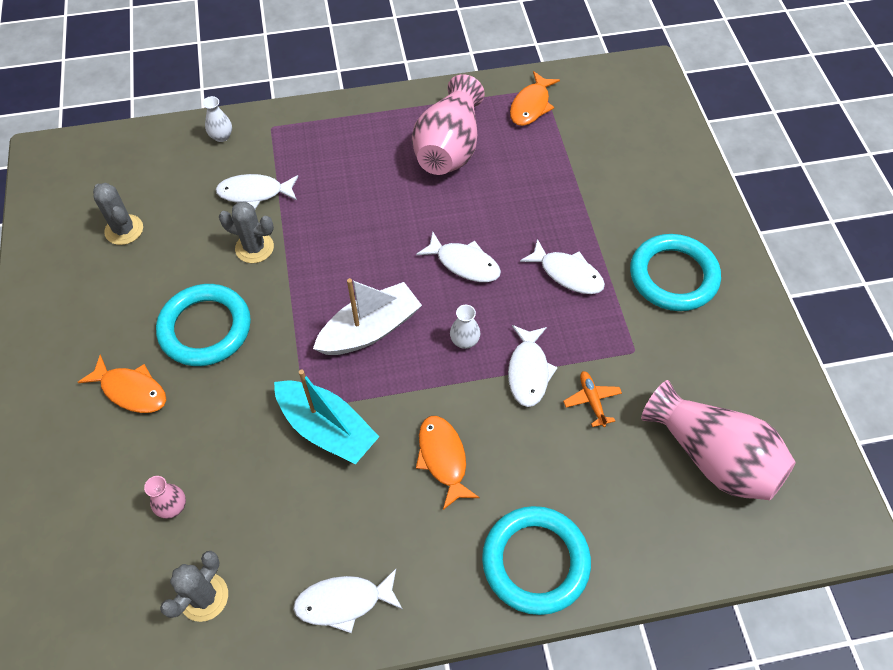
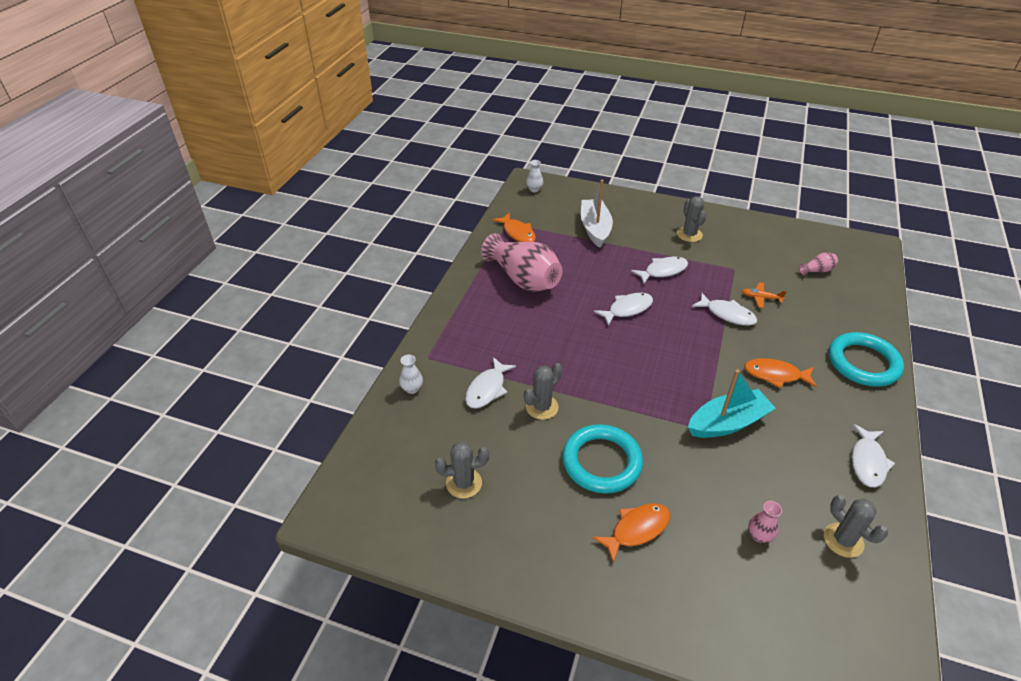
camera: 60 degrees left, 15 degrees down
(370, 330) = (655, 372): white boat -> white boat (595, 229)
(464, 341) = (689, 332): white vase -> white vase (534, 189)
(673, 276) = (689, 234): turquoise ring -> grey cactus
(712, 456) = (817, 270): pink vase -> pink vase, size x0.42

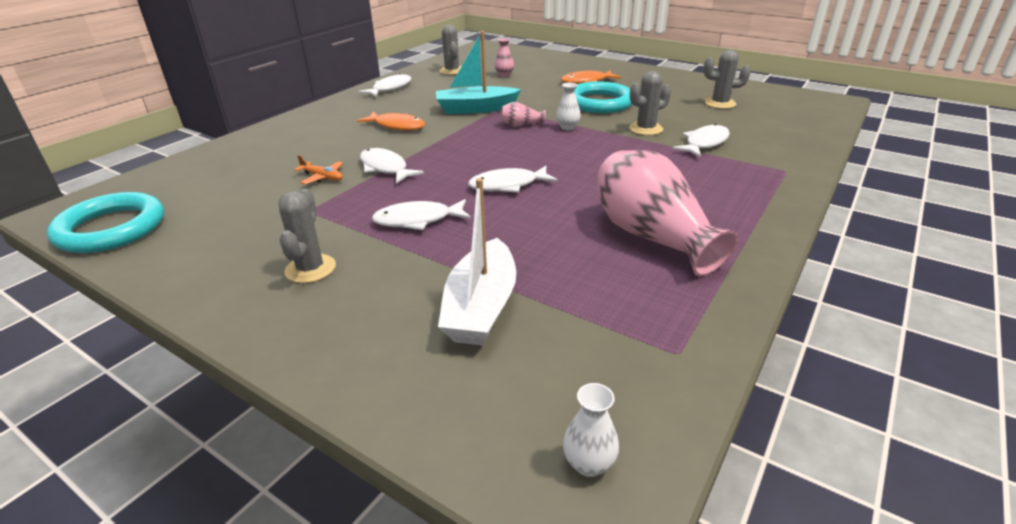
camera: 165 degrees left, 10 degrees down
(412, 388) = (793, 151): white vase -> white vase (567, 127)
(518, 233) = (655, 322): orange fish -> none
(817, 270) = (200, 195): pink vase -> pink vase (521, 125)
(863, 363) = (302, 125): turquoise ring -> turquoise ring (111, 229)

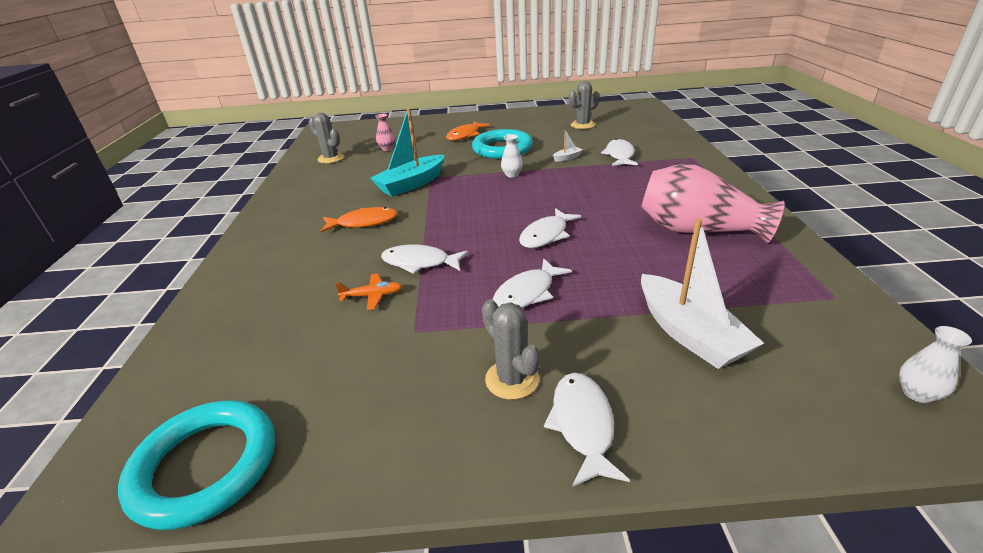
camera: 35 degrees left, 0 degrees up
(390, 88) = (294, 191): white fish -> white fish (582, 425)
(521, 125) = (473, 185): pink vase -> none
(646, 129) = (567, 158): grey cactus -> white boat

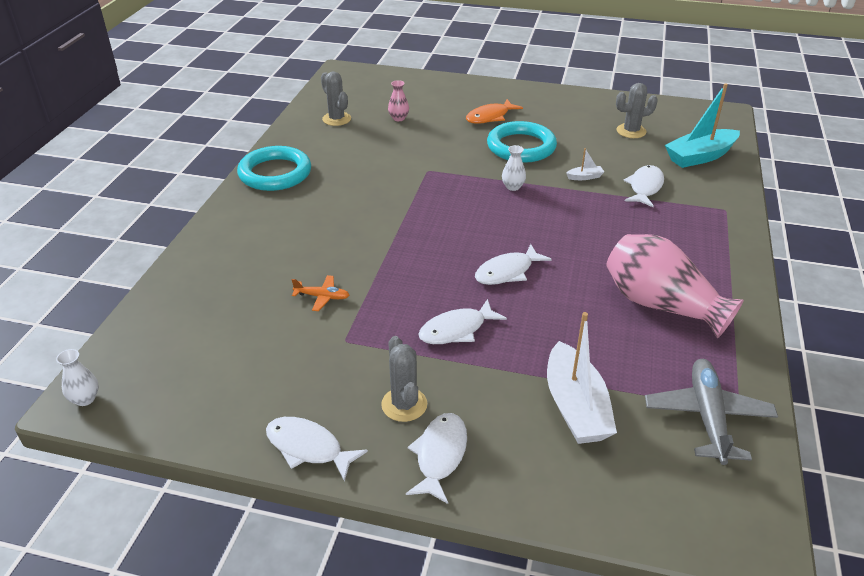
camera: 15 degrees right, 5 degrees up
(205, 466) = (161, 407): turquoise ring -> turquoise ring (275, 173)
(364, 222) = (342, 213): orange fish -> none
(411, 184) = (405, 175): turquoise boat -> turquoise boat (700, 156)
(419, 263) = (376, 273): white fish -> white fish (308, 448)
(814, 309) = (707, 416): none -> grey plane
(917, 393) = (730, 511): white vase -> white vase (85, 399)

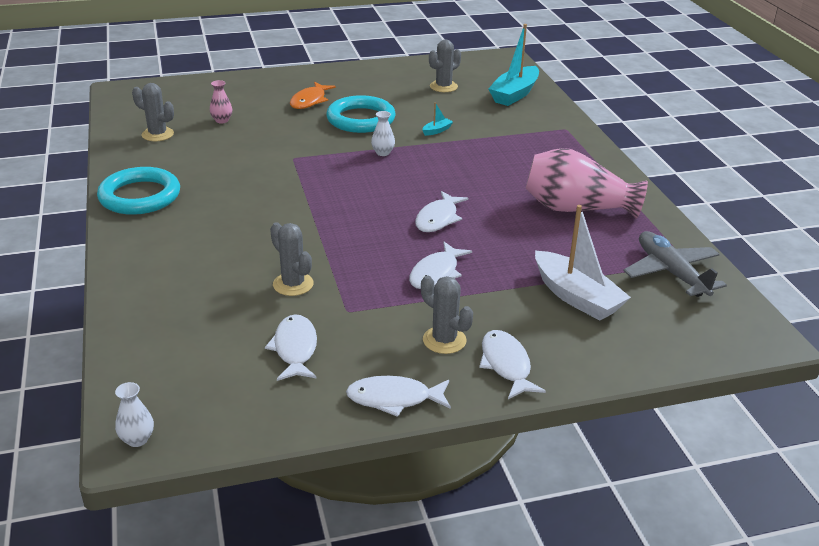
camera: 30 degrees left, 5 degrees down
(322, 297) = (293, 284): orange plane -> grey cactus
(585, 177) = (437, 131): white boat -> turquoise boat
(645, 187) = (491, 127): white fish -> white fish (295, 349)

